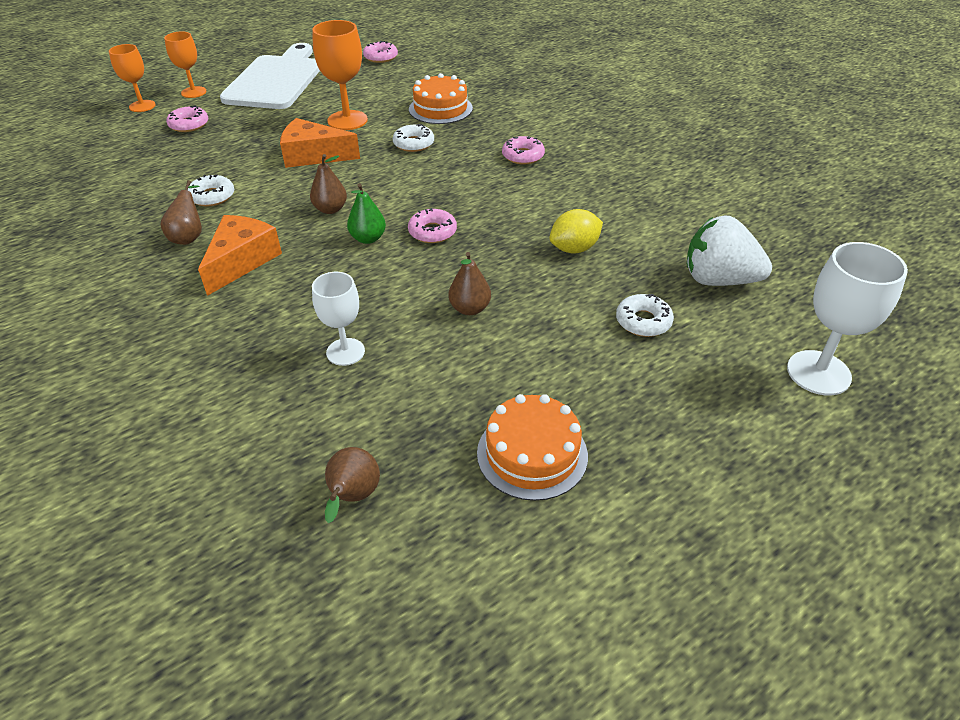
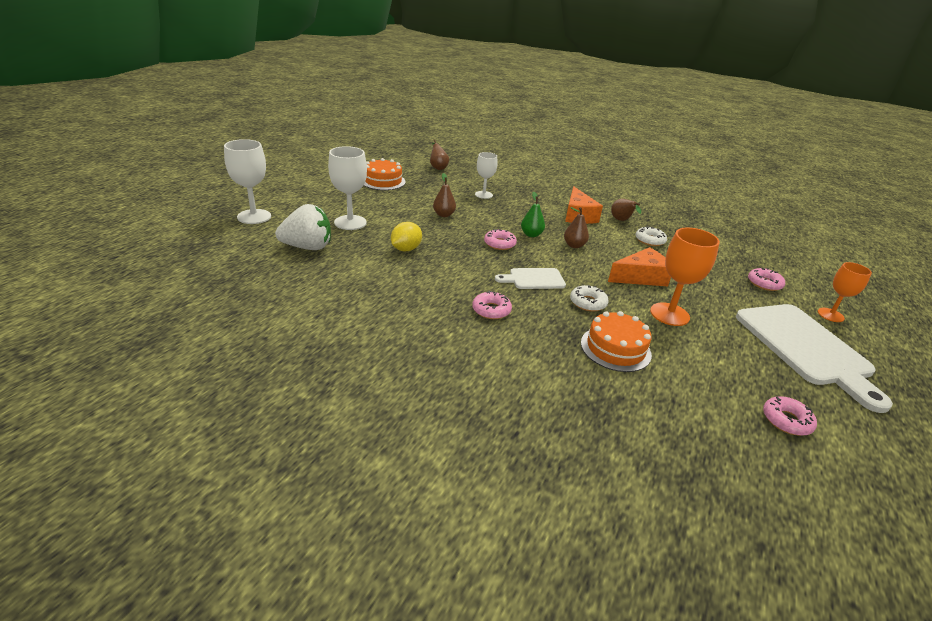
camera: 150 degrees right, 10 degrees down
(142, 106) = (829, 292): orange goblet -> none
(442, 177) = (533, 279): none -> white cutting board
(643, 321) = (350, 222): white donut -> white goblet

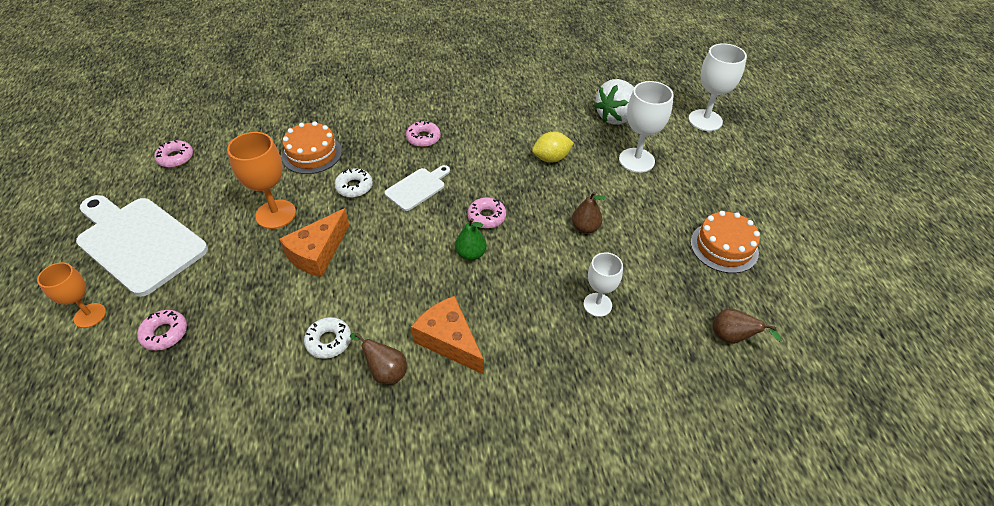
camera: 145 degrees right, 15 degrees up
(406, 249) = (551, 158): yellow lemon -> yellow lemon turned 75 degrees clockwise
(574, 245) = (413, 265): brown pear -> none

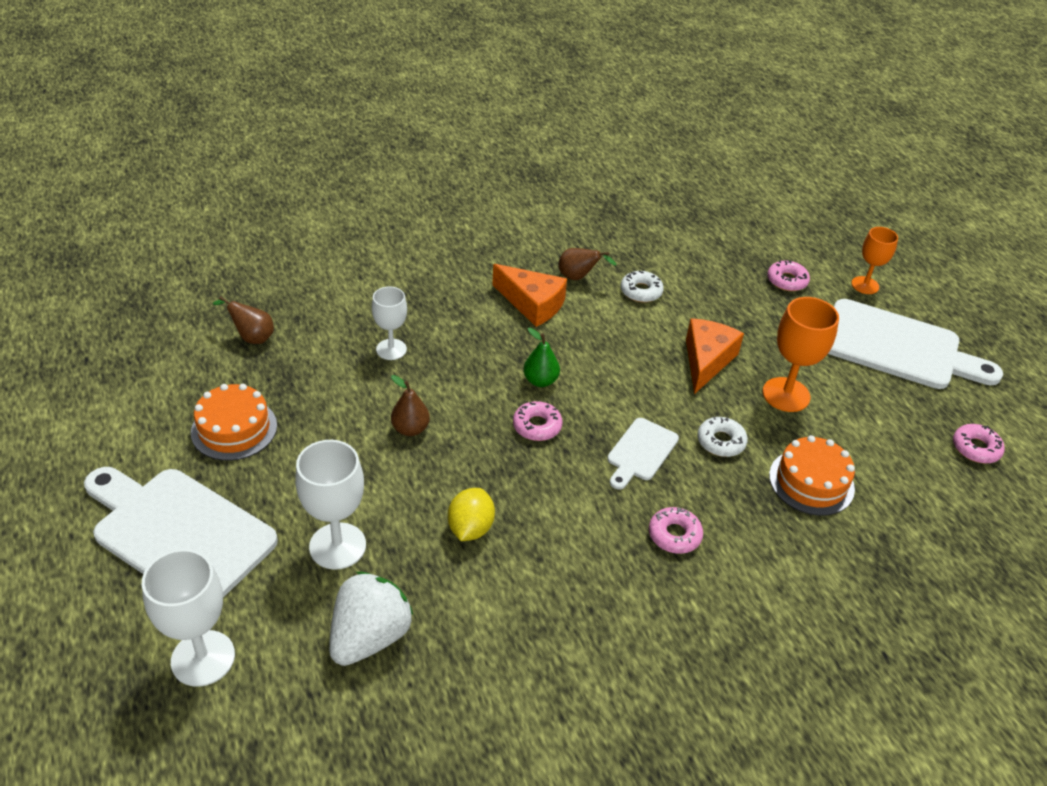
camera: 165 degrees right, 5 degrees down
(551, 158) = (470, 528): yellow lemon -> yellow lemon turned 45 degrees counterclockwise
(741, 181) = (178, 533): none -> white cutting board

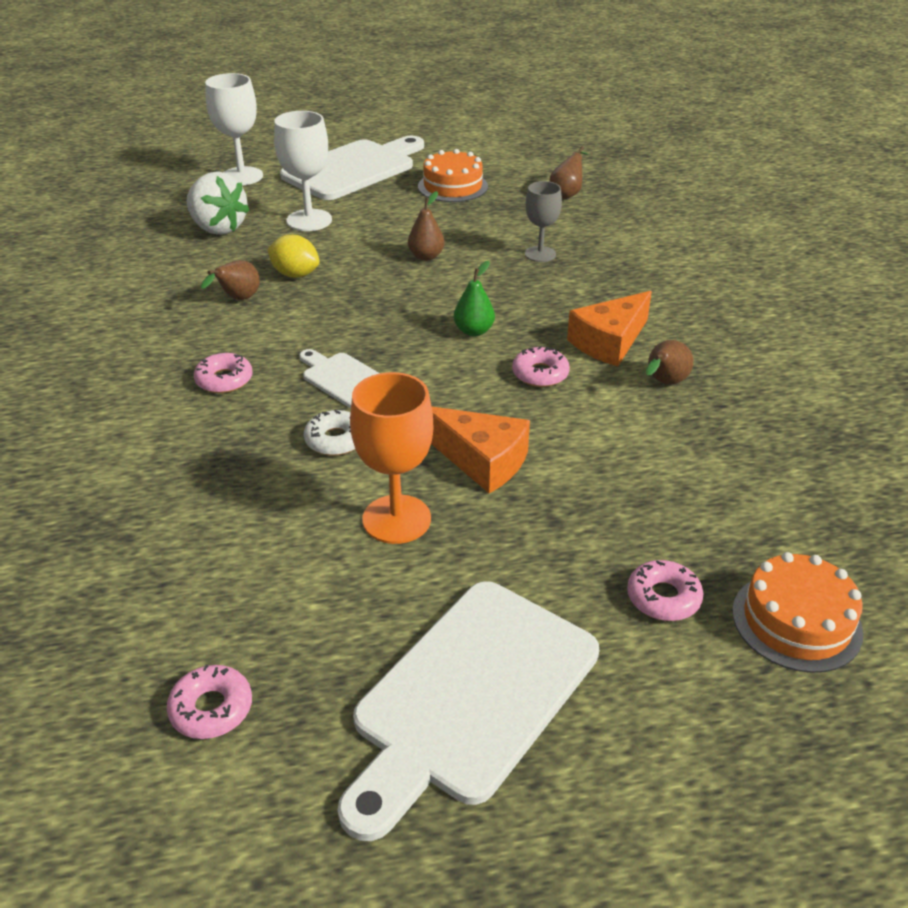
camera: 105 degrees right, 5 degrees down
(391, 349) = (540, 254): white goblet -> grey goblet
(534, 565) = (238, 299): none -> brown pear
(537, 426) = (406, 321): pink donut -> pink donut (540, 374)
(641, 291) = (634, 431): white donut -> none
(811, 482) = (240, 499): orange cake -> orange cake (796, 621)
(865, 285) = (652, 712): orange goblet -> none

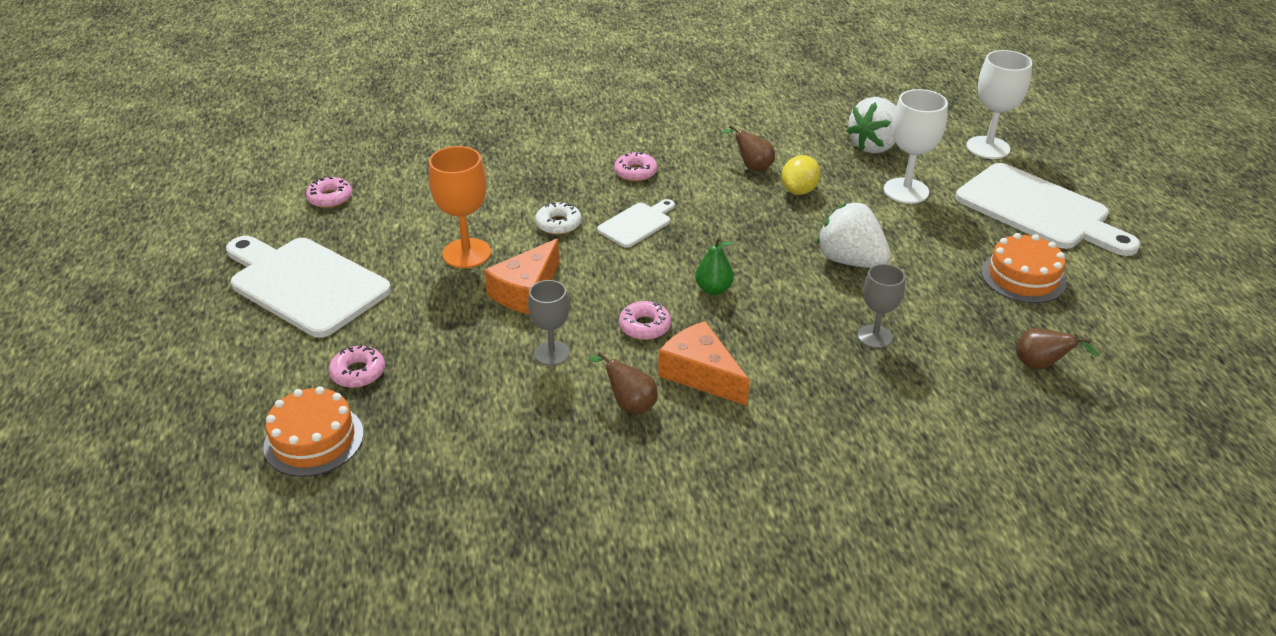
camera: 90 degrees right, 0 degrees up
(426, 256) = (850, 261): brown pear -> white strawberry
(595, 435) = (552, 353): none -> grey goblet

